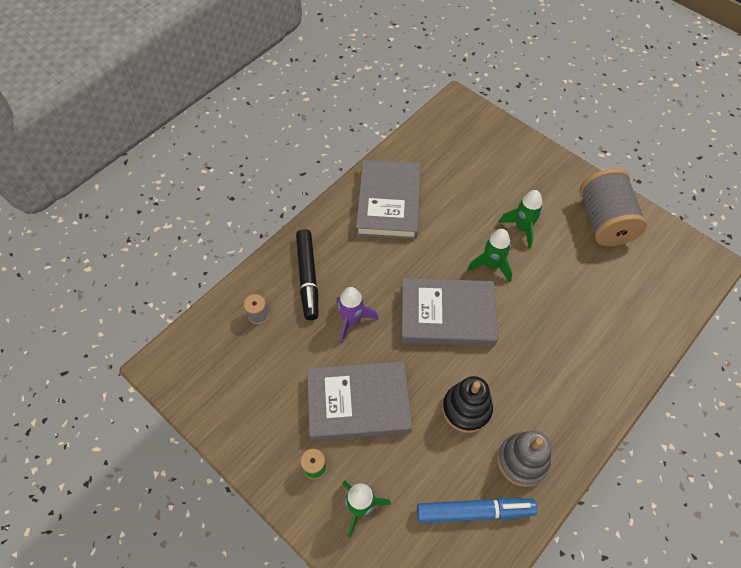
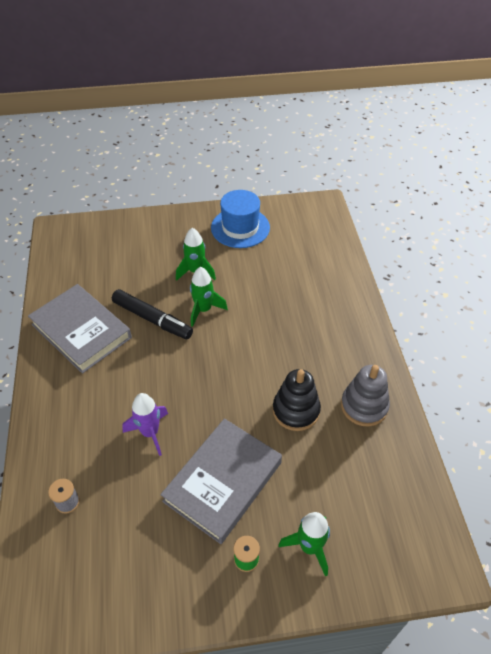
camera: 50 degrees left, 10 degrees down
(308, 277) = (78, 436): black marker -> black marker (152, 319)
(447, 315) = (213, 366): grey book -> none
(474, 512) = (377, 466): blue marker -> none
(604, 221) = (240, 227): grey spool -> blue hat

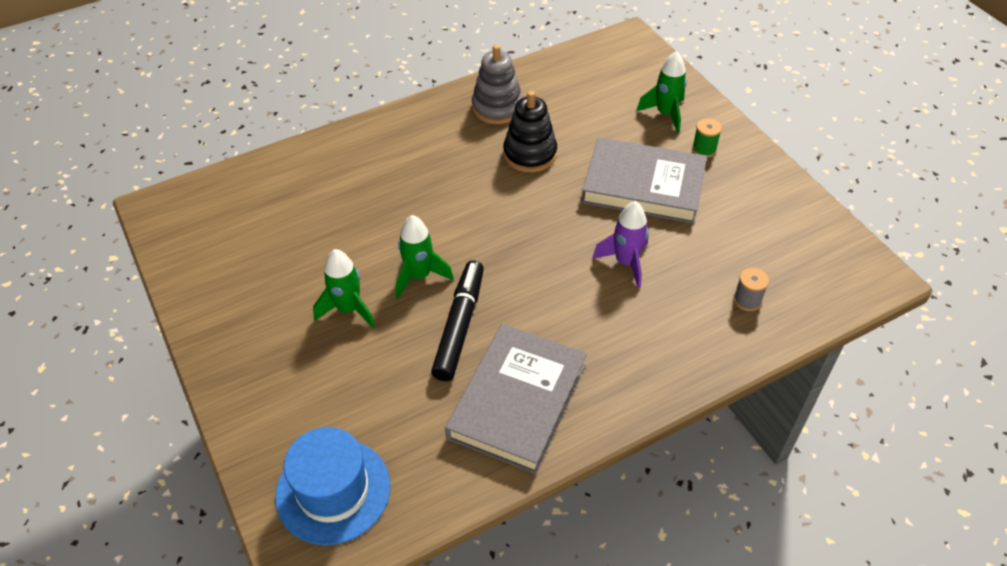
camera: 110 degrees left, 0 degrees up
(240, 227) = (234, 287): blue hat -> blue hat (333, 490)

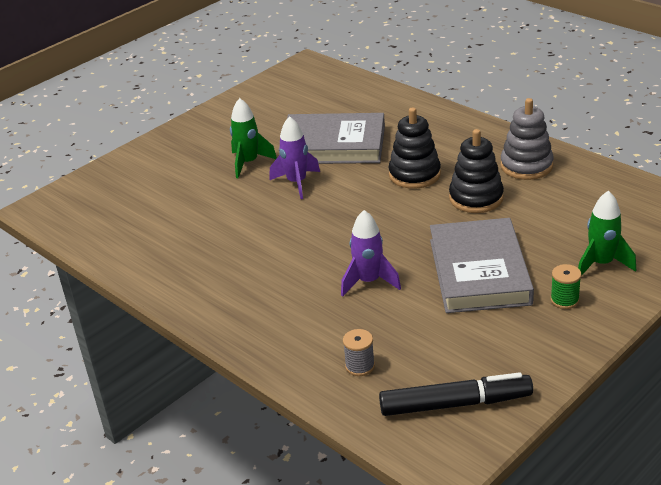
camera: 75 degrees right, 15 degrees down
(333, 490) = (92, 203): blue hat -> none
(419, 276) = (297, 183): green rocket -> purple rocket
(460, 325) = (254, 214): black marker -> black marker (455, 404)
(463, 183) = (414, 174): none -> black stacking toy
(517, 401) = (191, 259): grey book -> grey book (333, 145)

